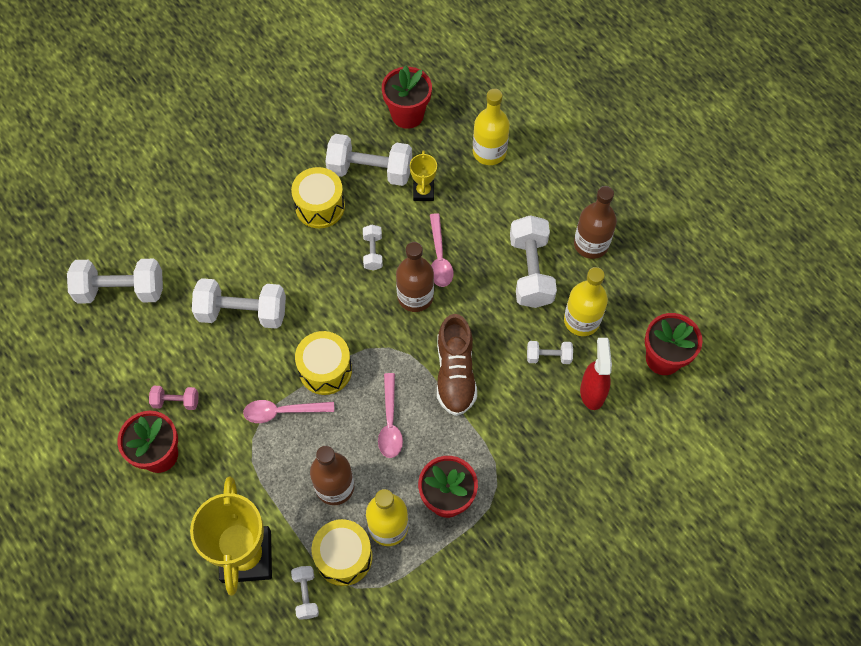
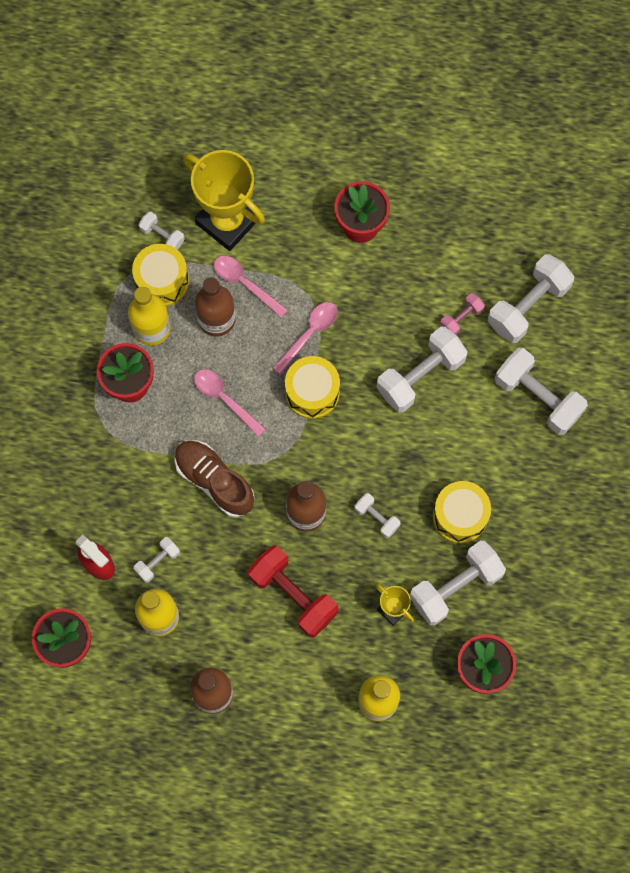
camera: 135 degrees right, 10 degrees up
(176, 401) = (392, 269): pink dumbbell -> pink dumbbell (461, 318)
(439, 258) = (321, 563): pink spoon -> pink spoon (244, 283)
(477, 255) = (293, 595): none -> red dumbbell
(530, 271) = (238, 621): white dumbbell -> white dumbbell (538, 397)

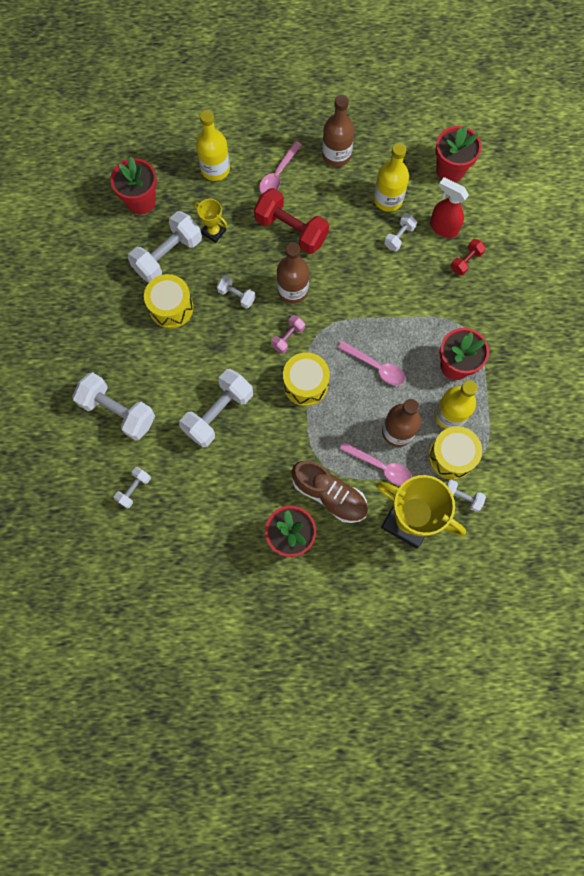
camera: 170 degrees right, 0 degrees up
(82, 514) = (466, 261): none -> red dumbbell
(214, 481) = (369, 302): brown shoe -> brown shoe (329, 494)
(309, 333) = (317, 433): pink spoon -> pink spoon (278, 174)
(461, 318) = (190, 468): pink dumbbell -> pink dumbbell (288, 337)
(528, 305) = (134, 489): white dumbbell -> white dumbbell, size x0.51

